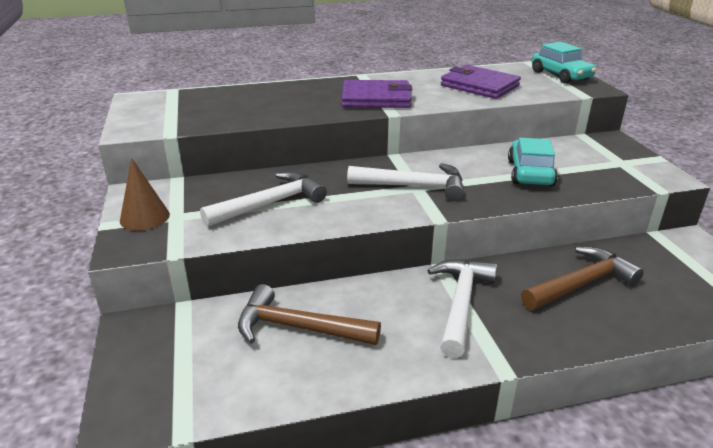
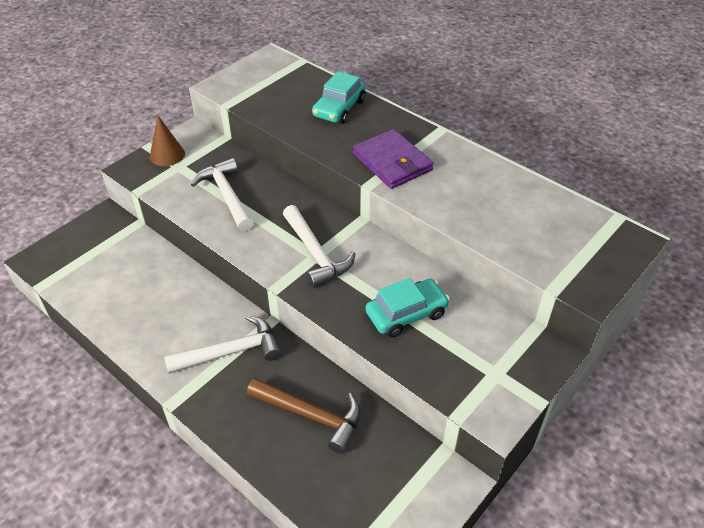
camera: 55 degrees right, 15 degrees up
(270, 204) = (227, 196): white hammer -> white hammer turned 135 degrees counterclockwise
(299, 328) = (149, 284): brown hammer -> none
(479, 86) = (496, 208): purple wallet -> none
(560, 75) = (600, 254): turquoise car -> turquoise car (339, 108)

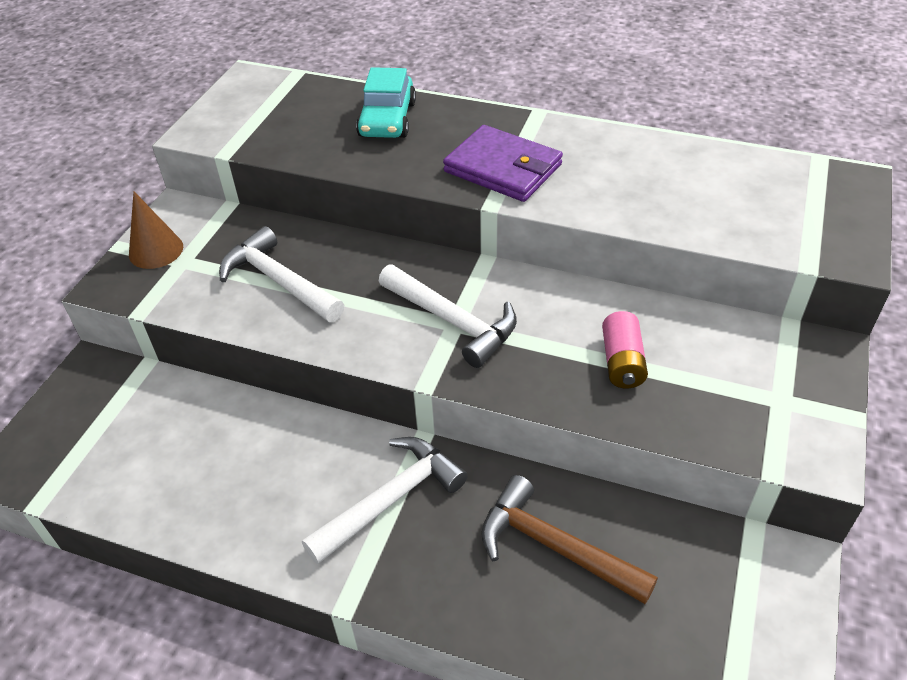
camera: 20 degrees left, 0 degrees up
(311, 415) = (555, 547): brown hammer -> brown hammer turned 150 degrees counterclockwise
(406, 314) = (622, 362): turquoise car -> pink battery

